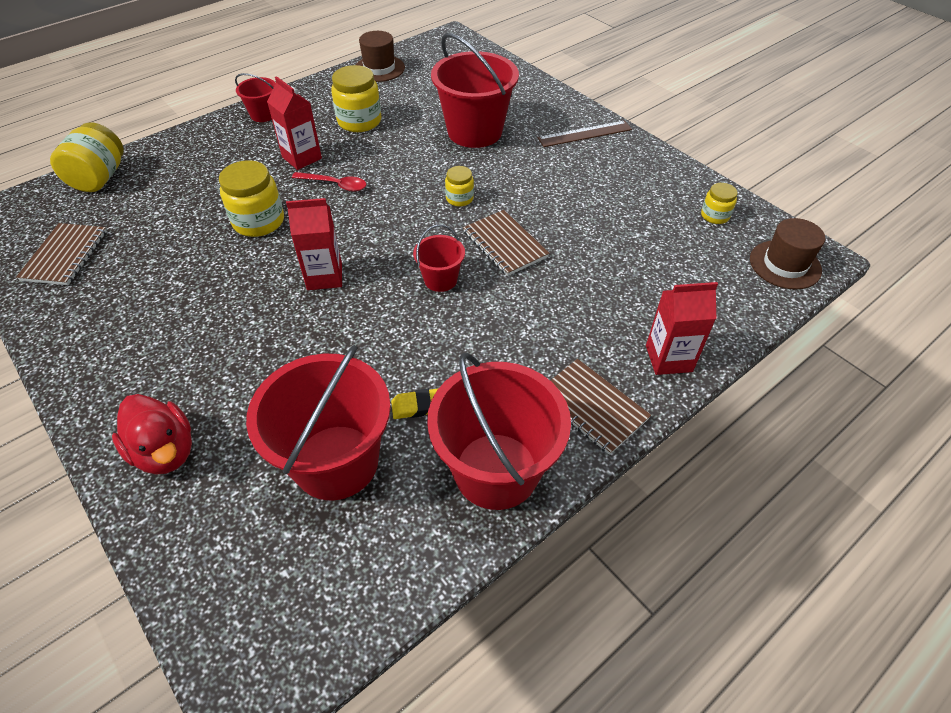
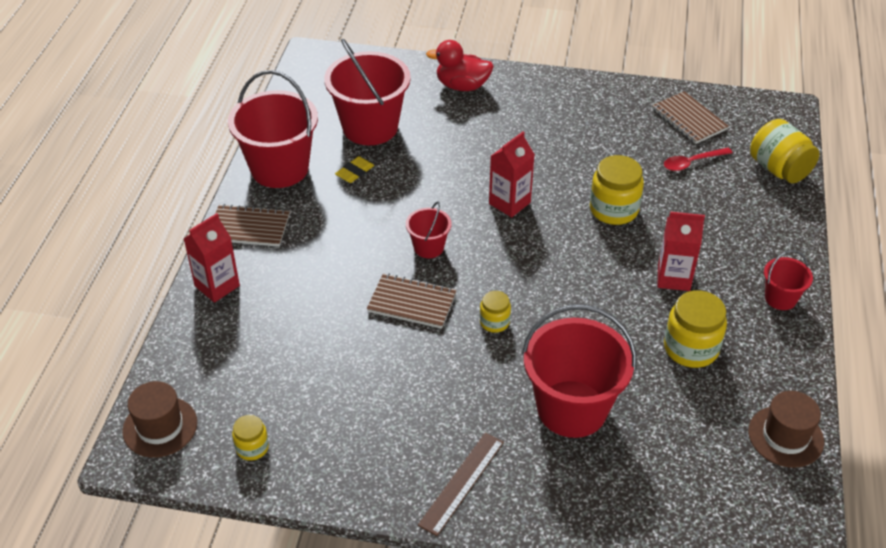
camera: 140 degrees right, 5 degrees down
(335, 185) = (608, 271): red spoon -> red spoon (692, 163)

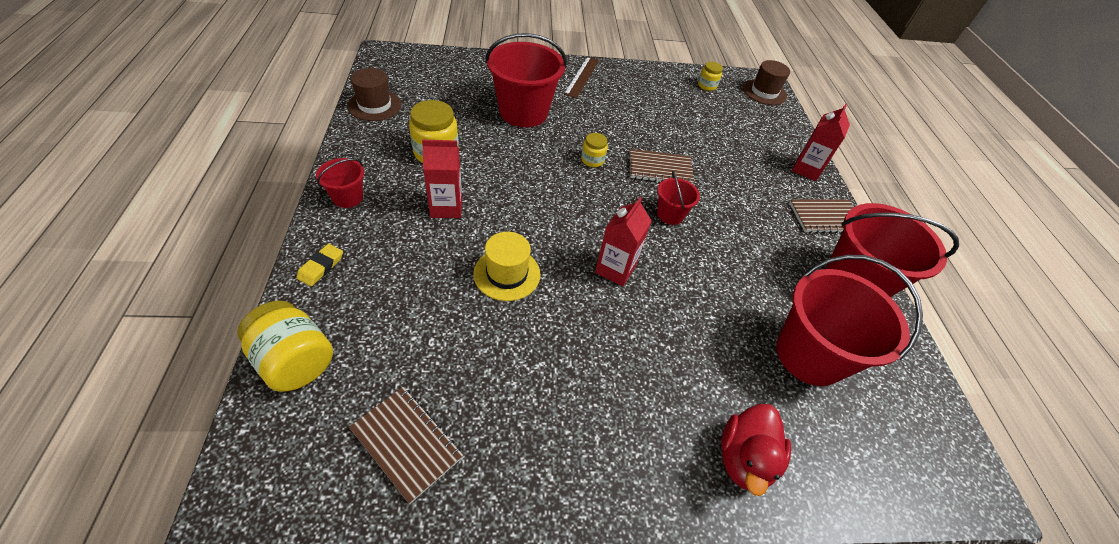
camera: 160 degrees right, 5 degrees up
(355, 172) = (782, 288): yellow eraser -> yellow eraser (321, 267)
(462, 86) = (744, 458): red duck -> red duck turned 120 degrees clockwise
(613, 210) = (507, 274): yellow jar -> yellow hat
(692, 163) = (412, 355): red spoon -> none

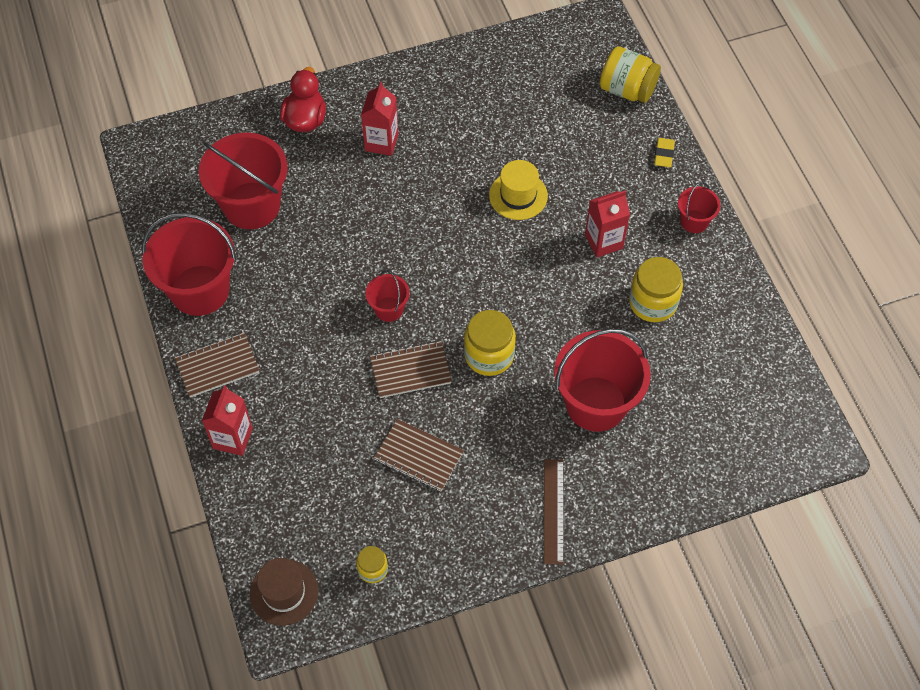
camera: 170 degrees right, 10 degrees up
(374, 105) = (761, 346): brown hat -> none
(407, 443) = (526, 68): brown notebook -> brown notebook (419, 456)
(592, 160) = (489, 355): yellow jar -> yellow jar, size x1.79
(615, 269) = (428, 230): red carton -> red carton (381, 142)

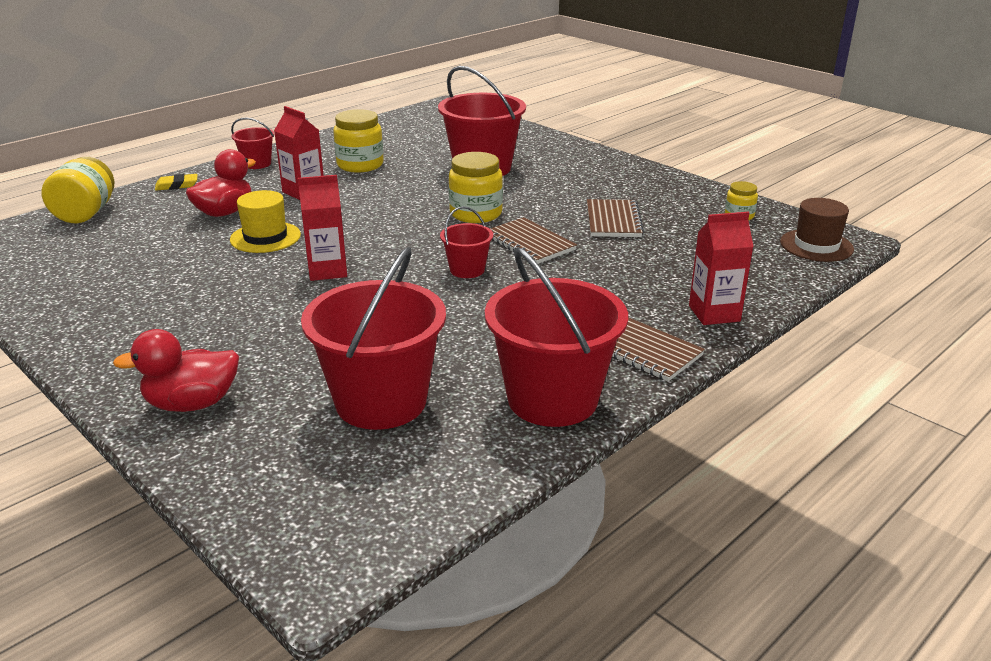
camera: 115 degrees left, 30 degrees down
(381, 142) = (216, 332): red carton -> red carton (327, 270)
(553, 511) = (595, 166): brown ruler -> none
(584, 178) = (225, 212): none -> red duck

